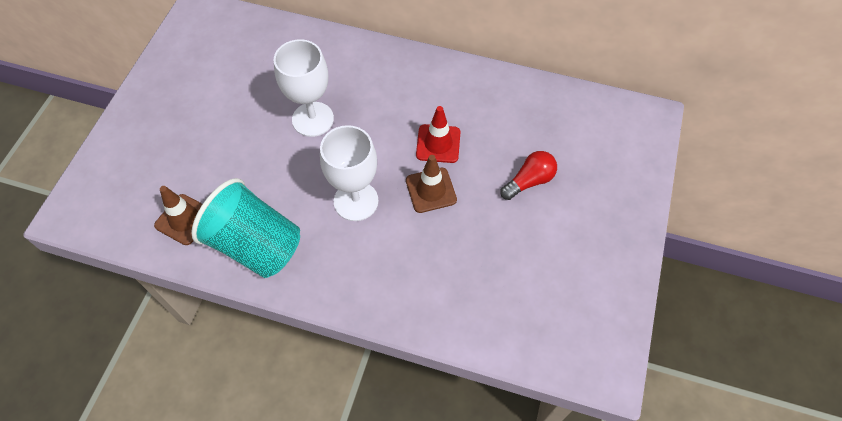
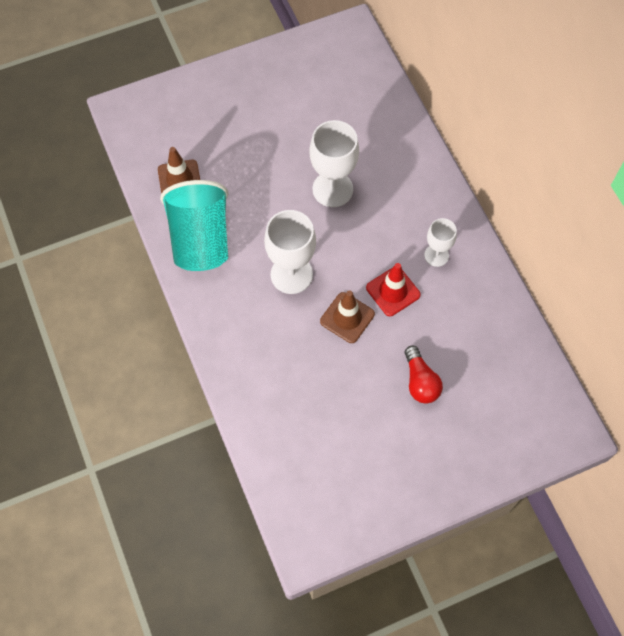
camera: 50 degrees right, 5 degrees up
(436, 95) = (436, 255): none -> white goblet
(529, 181) = (420, 381): red light bulb -> red light bulb turned 60 degrees clockwise

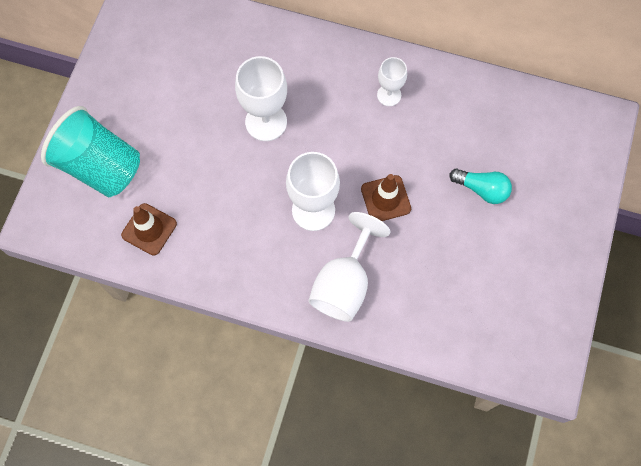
camera: 50 degrees left, 5 degrees up
(200, 240) = (220, 255): turquoise cup -> turquoise cup (100, 166)
(252, 340) = (344, 284): none -> white goblet
(393, 291) = (392, 149): red traffic cone -> none
(420, 381) = (481, 189): red light bulb -> turquoise light bulb

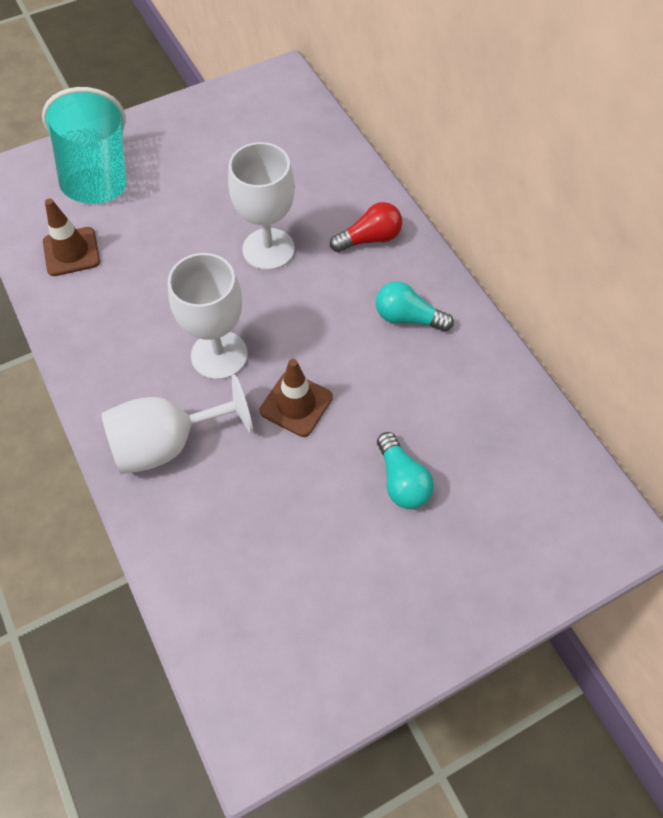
camera: 45 degrees right, 10 degrees down
(316, 64) = (369, 239): none -> red light bulb
(389, 95) = (408, 318): white goblet -> turquoise light bulb

